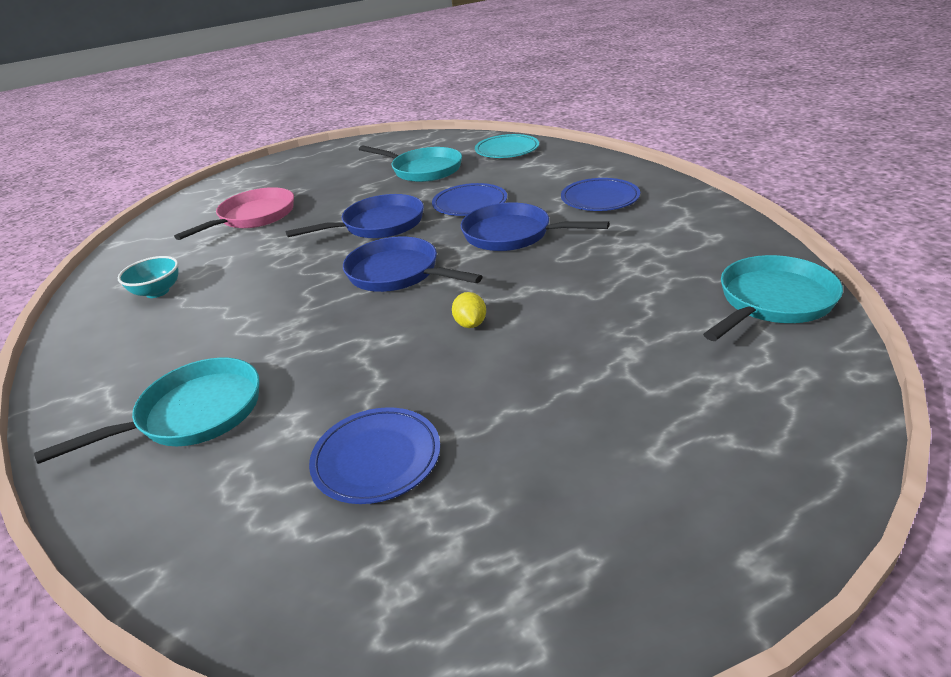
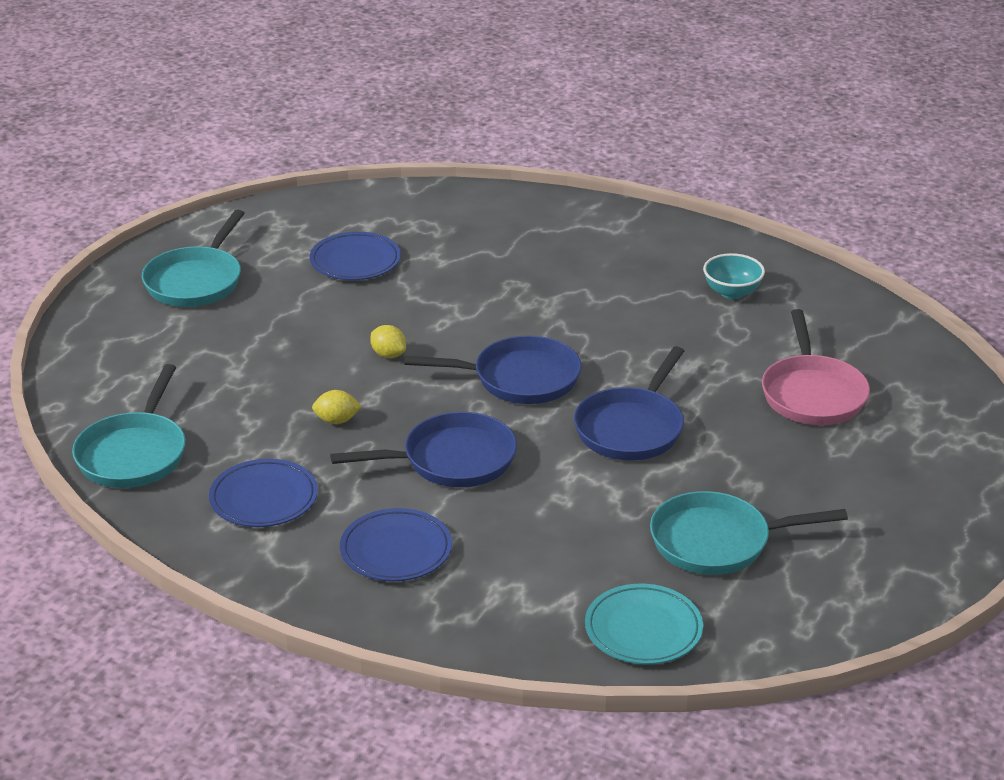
camera: 140 degrees right, 0 degrees up
(193, 414) = (517, 240): turquoise pan -> turquoise pan (196, 281)
(470, 204) = (560, 493): blue plate -> blue plate (264, 498)
(569, 281) = (337, 420): none -> yellow lemon

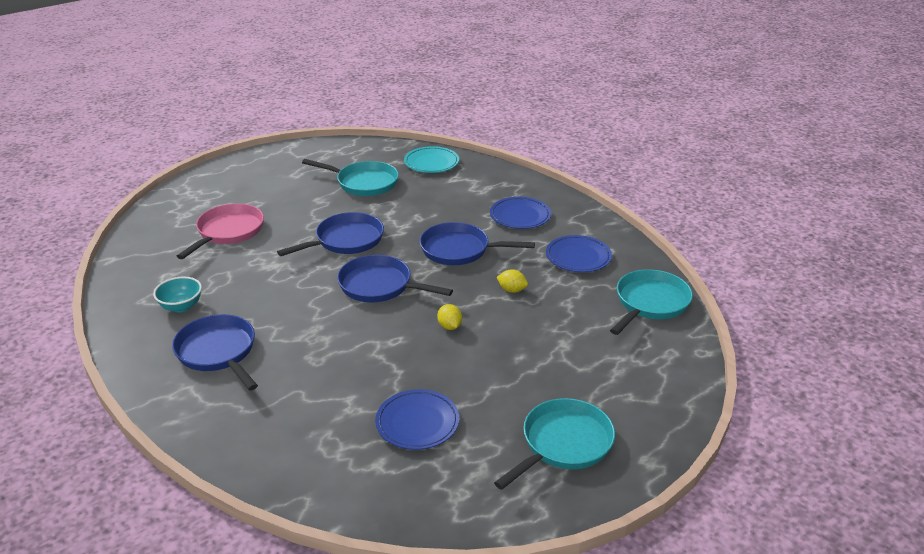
camera: 155 degrees left, 0 degrees up
(626, 263) = (218, 352): none -> blue pan

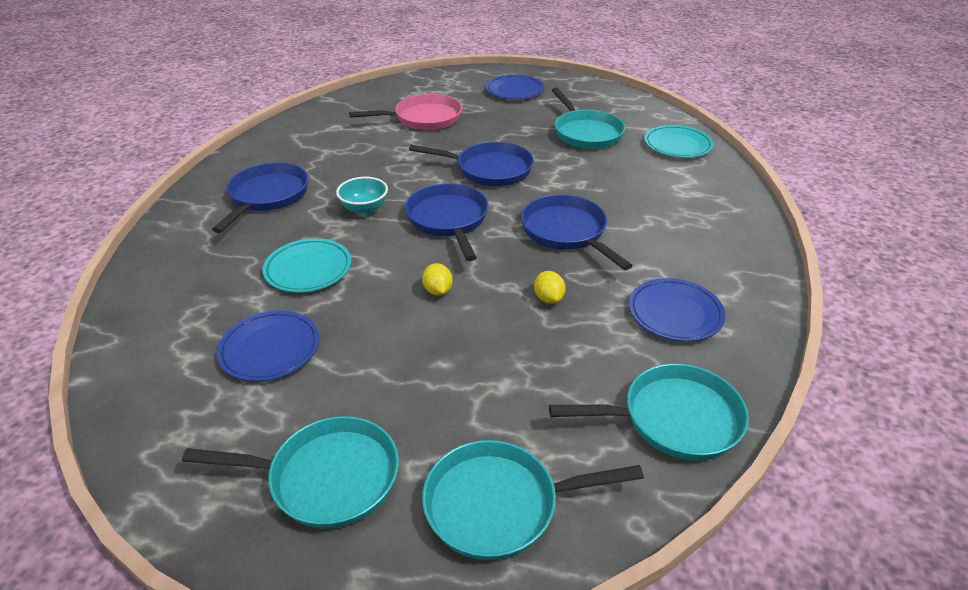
camera: 50 degrees right, 5 degrees up
(181, 306) = (306, 152): turquoise bowl -> turquoise bowl (364, 209)
(349, 370) = (308, 269): none -> turquoise plate
(449, 326) = (438, 291): yellow lemon -> yellow lemon turned 45 degrees counterclockwise
(520, 216) = (682, 237): blue plate -> blue plate (514, 90)
(646, 389) = (500, 504): none -> turquoise pan

